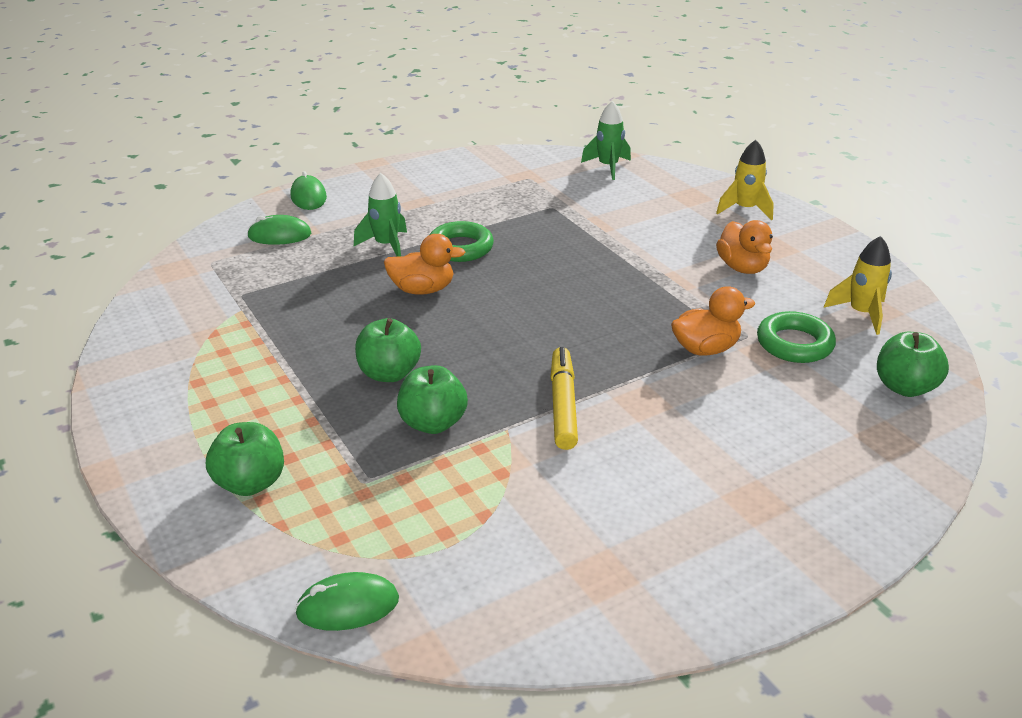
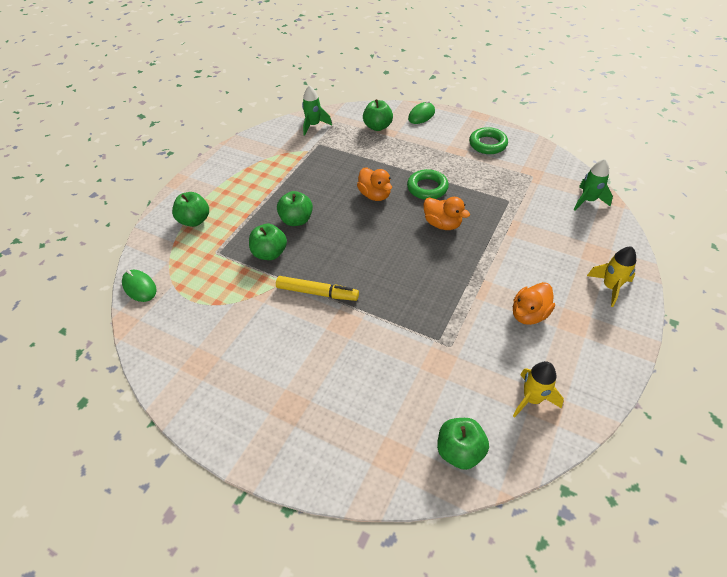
camera: 60 degrees right, 15 degrees up
(279, 235) = (377, 127): green mouse -> green apple
(386, 245) = (403, 163): green rocket -> green rocket (314, 125)
(563, 405) = (317, 292): yellow marker -> yellow marker turned 45 degrees clockwise
(705, 349) = (417, 331): orange duck -> orange duck (442, 224)
(794, 344) = (460, 373): green ring -> green ring (487, 144)

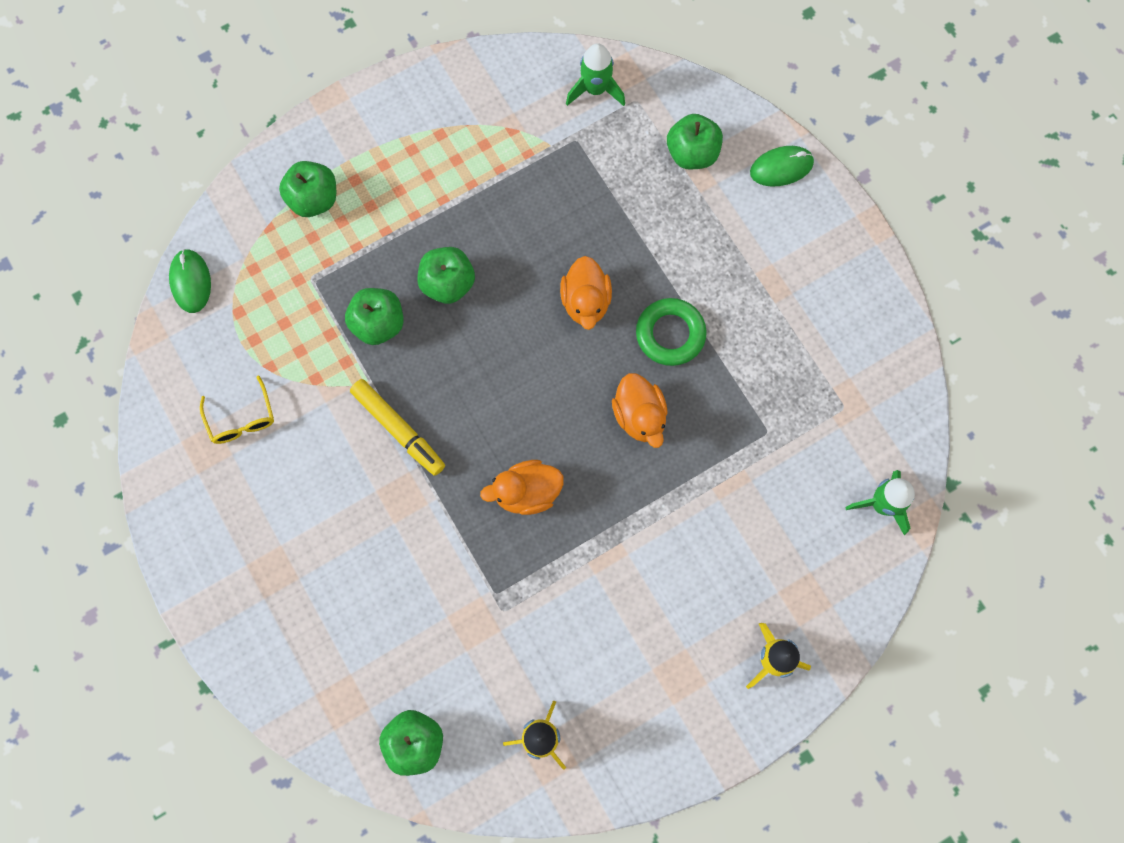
camera: 30 degrees right, 25 degrees up
(214, 336) = (241, 418): none -> yellow glasses
(487, 144) = (833, 299): green ring -> none
(529, 314) = (633, 630): orange duck -> orange duck (527, 492)

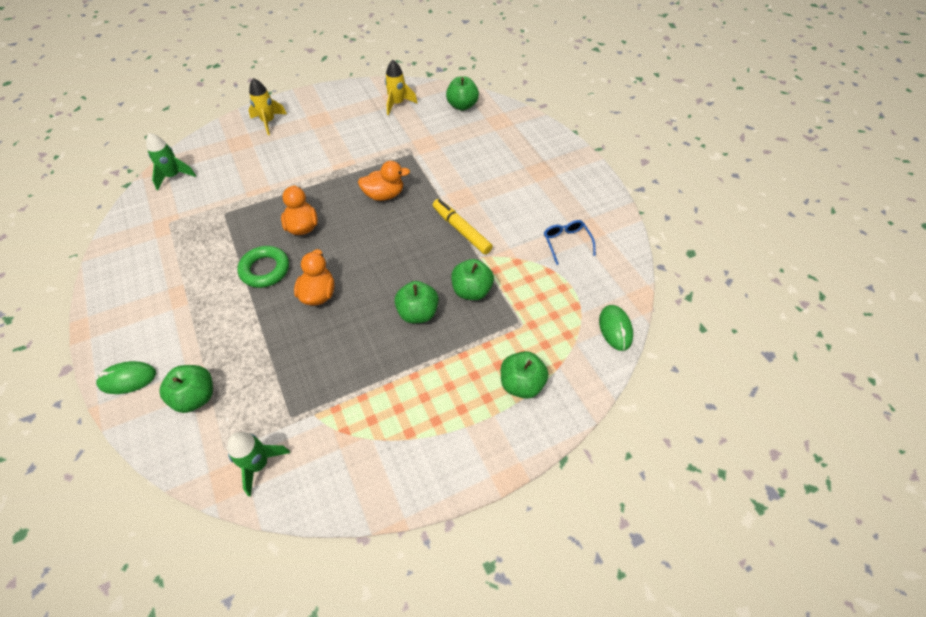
camera: 175 degrees left, 20 degrees down
(241, 418) = (566, 243): yellow glasses -> blue glasses

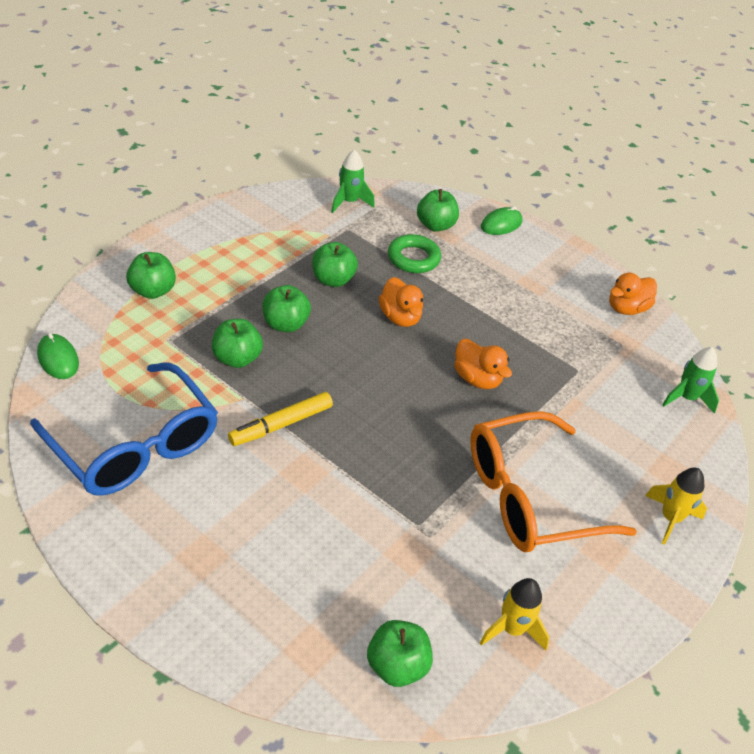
camera: 150 degrees right, 10 degrees down
(265, 270) = (473, 325): green ring -> green ring (413, 258)
(335, 151) = (531, 497): none -> orange glasses
(349, 351) = (333, 280): none -> green apple
(384, 195) = (411, 446): orange duck -> orange duck (626, 308)
(461, 230) = (281, 424): yellow marker -> yellow marker turned 120 degrees clockwise
(566, 243) = (134, 444): blue glasses -> blue glasses, size x2.42

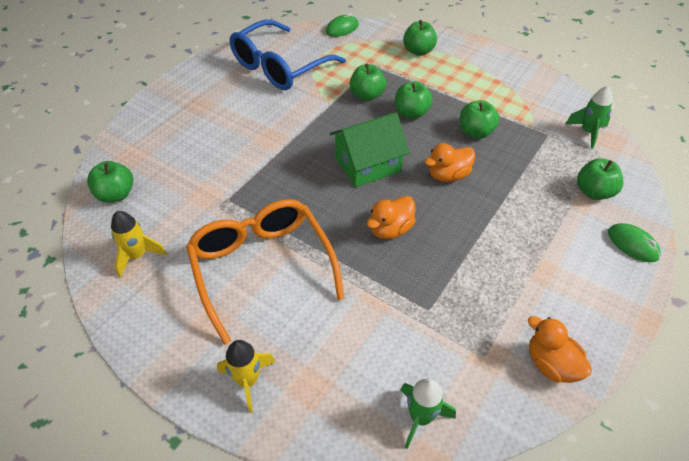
camera: 90 degrees right, 5 degrees up
(281, 424) = (310, 123): yellow marker -> none
(373, 380) = (368, 164): none -> green house
(413, 258) = (533, 179): green ring -> none

